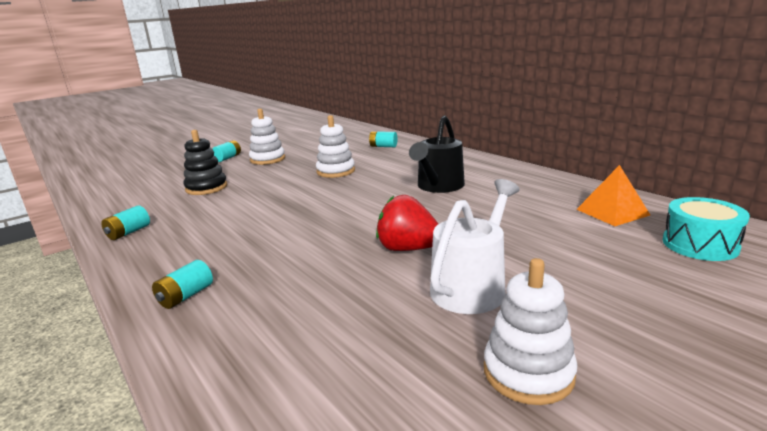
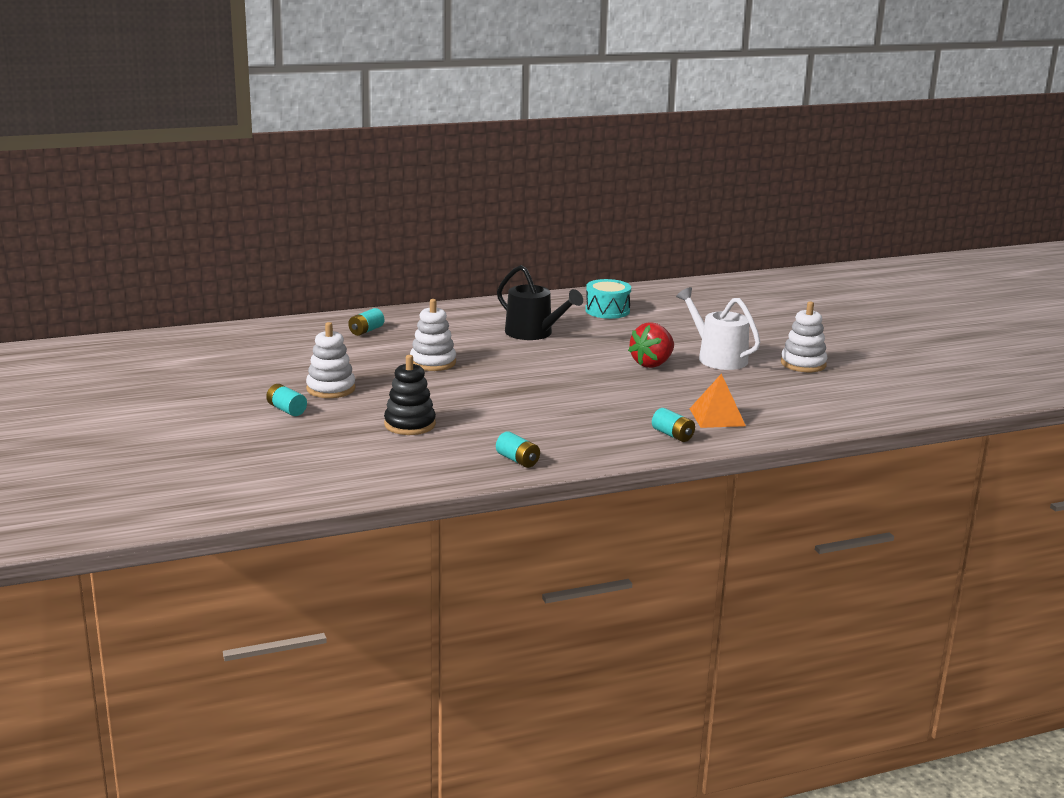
camera: 75 degrees left, 0 degrees up
(612, 212) = (644, 301): orange pyramid -> orange pyramid (717, 417)
(699, 244) = (708, 298): turquoise drum -> turquoise drum (607, 310)

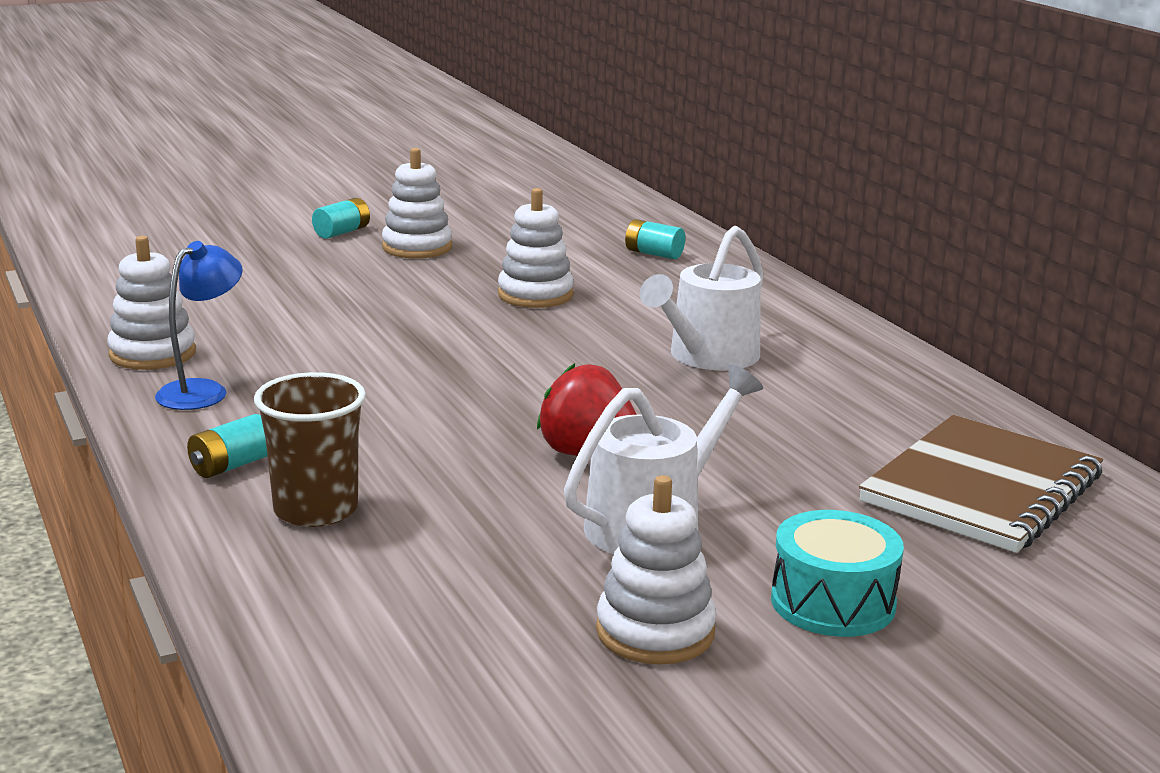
camera: 85 degrees right, 0 degrees up
(410, 424) = (291, 291): black stacking toy -> none
(517, 460) = (152, 354): turquoise battery -> white stacking toy
(533, 333) = (708, 356): black watering can -> white watering can
(576, 444) = (203, 391): none -> blue lamp
(607, 310) = (883, 417): turquoise drum -> turquoise drum (833, 602)
(677, 305) = (981, 489): none -> brown notebook
(717, 417) = (316, 510): orange pyramid -> brown cup

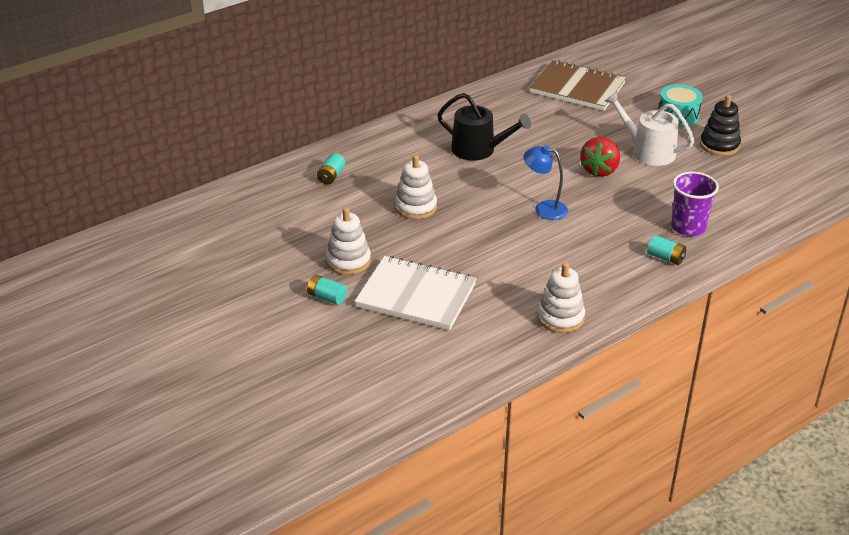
camera: 100 degrees left, 15 degrees up
(203, 391) = (596, 287): blue lamp -> blue lamp (544, 208)
(300, 275) = (416, 296): none -> white notebook
(316, 510) = (688, 227): brown cup -> purple cup
(655, 632) = (719, 145): white stacking toy -> black stacking toy
(708, 356) = (478, 150): white watering can -> black watering can

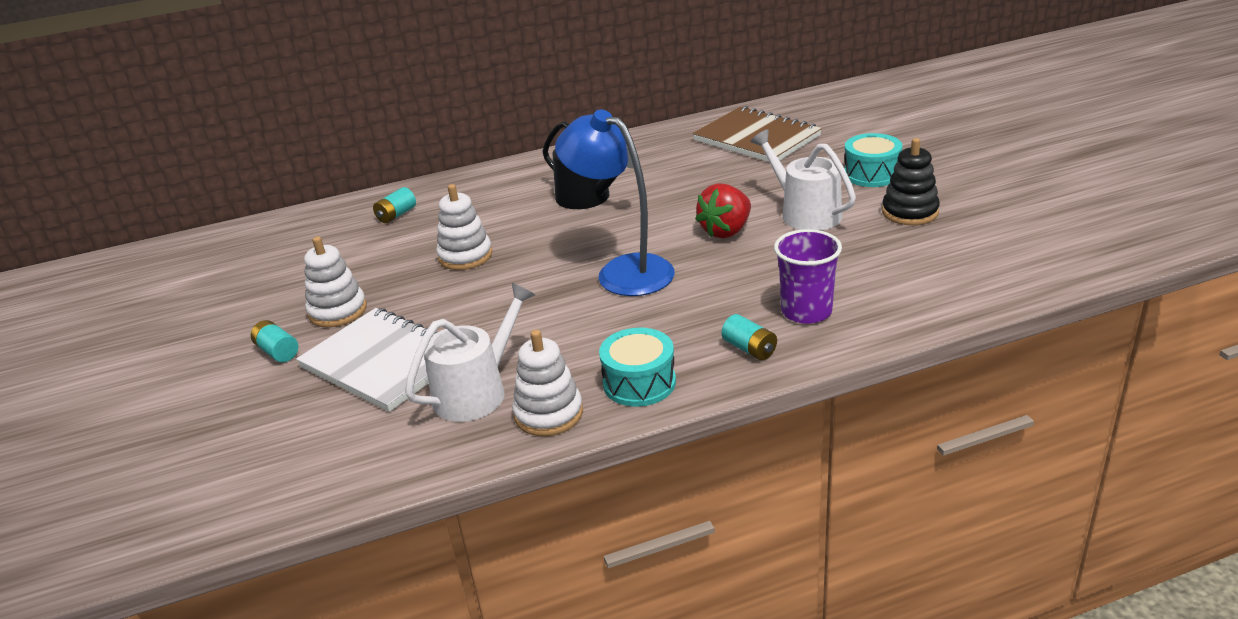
camera: 20 degrees right, 5 degrees down
(500, 309) = (476, 392): none -> white watering can
(544, 208) = (623, 271): blue lamp -> blue lamp, size x1.70
(607, 289) = (639, 383): none -> turquoise drum

